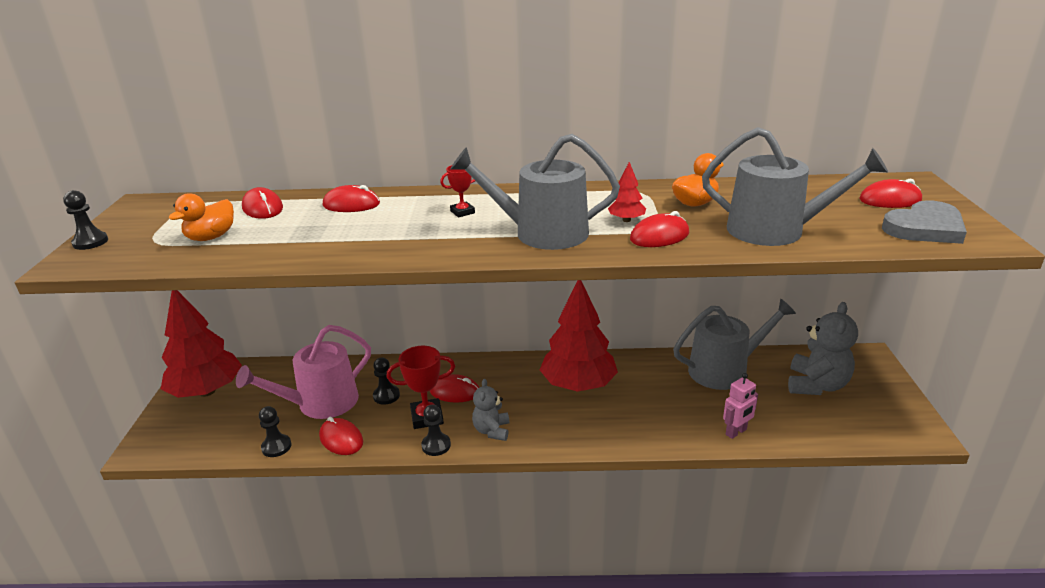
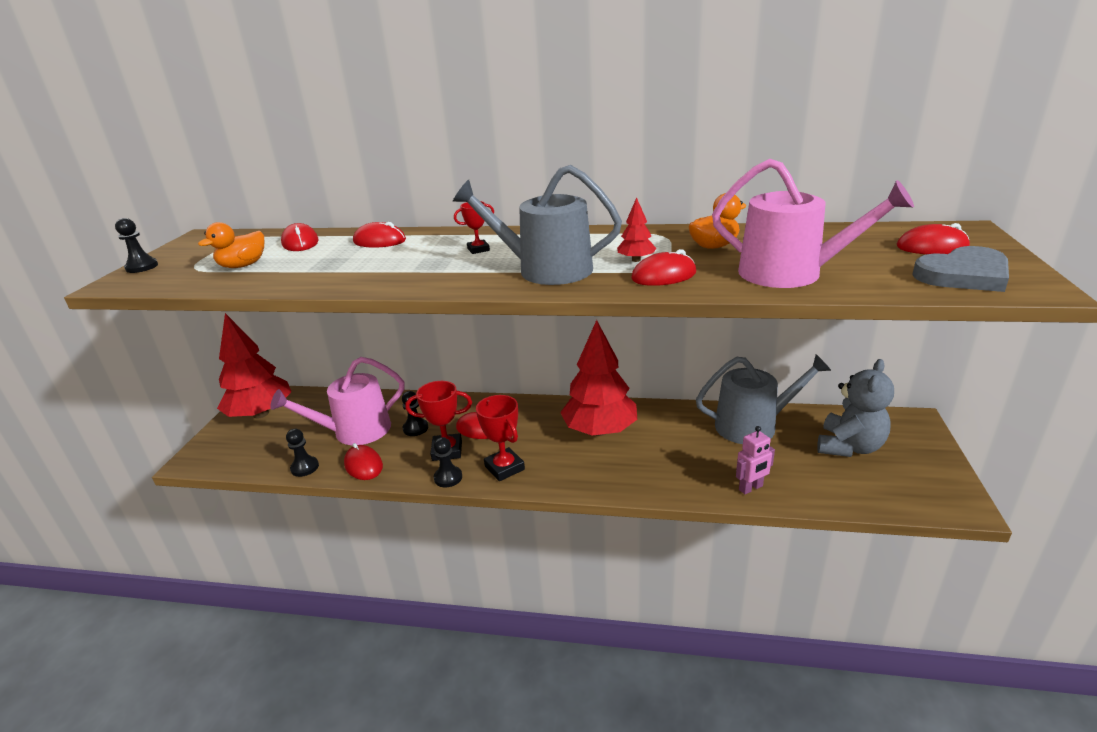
camera: 10 degrees right, 0 degrees up
(492, 431) = (504, 468): grey teddy bear -> red trophy
(775, 230) = (790, 273): grey watering can -> pink watering can

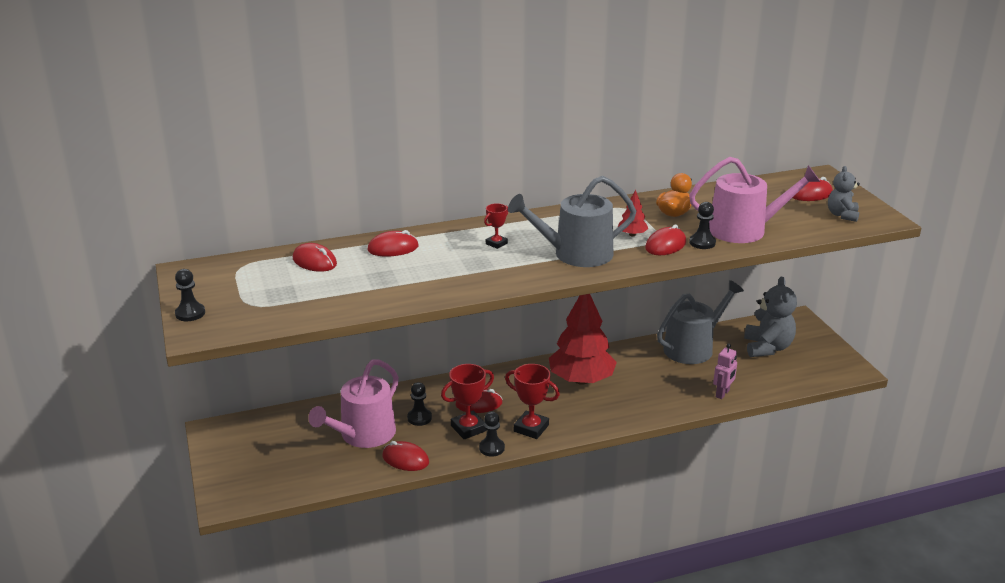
camera: 30 degrees left, 0 degrees up
(243, 265) = (299, 294): orange duck -> none
(261, 414) = (242, 445): red tree -> none
(305, 467) = (351, 476): black pawn -> black pawn (702, 243)
(963, 275) = (842, 215): grey heart -> grey teddy bear

